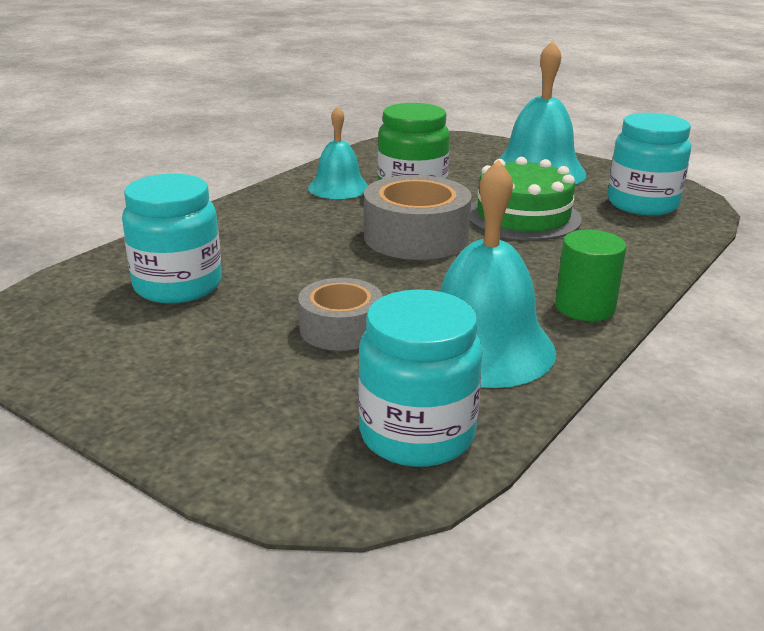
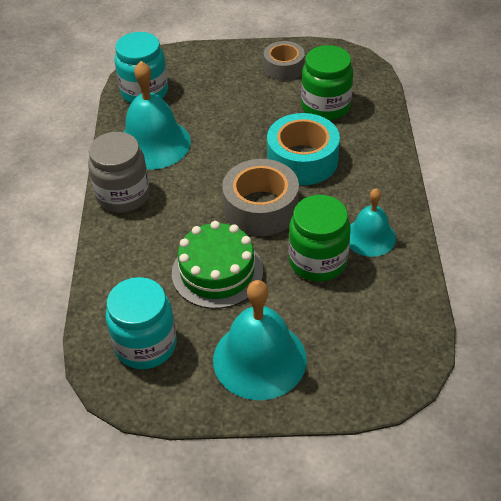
camera: 145 degrees right, 20 degrees up
(178, 286) = (325, 106): turquoise jar -> green jar
(304, 252) = (302, 160): none -> turquoise tape
(340, 329) = (223, 121): grey tape -> grey tape (284, 68)
(585, 307) = (123, 195): green cylinder -> grey jar

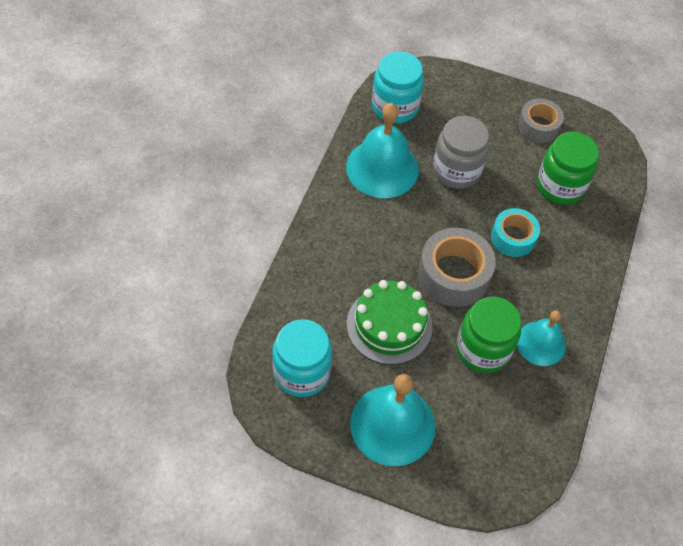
camera: 15 degrees right, 10 degrees up
(123, 195) = (335, 214): grey jar -> grey jar (456, 170)
(302, 160) = (513, 237): turquoise tape -> turquoise tape, size x0.64

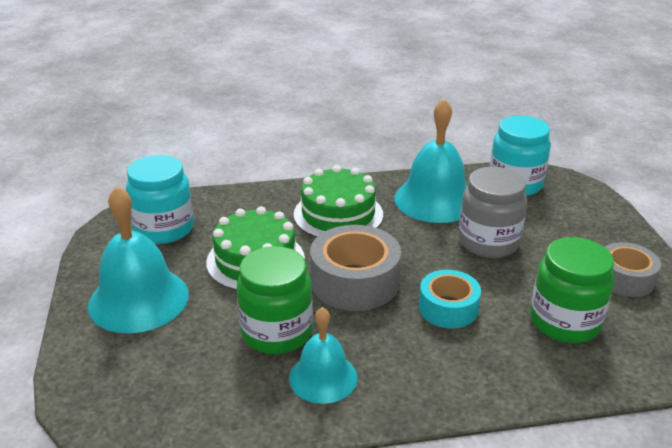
camera: 65 degrees right, 25 degrees down
(361, 241) = (338, 214): none -> green cake

